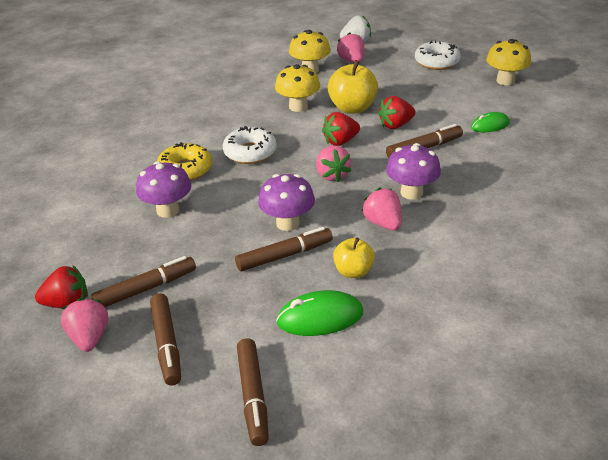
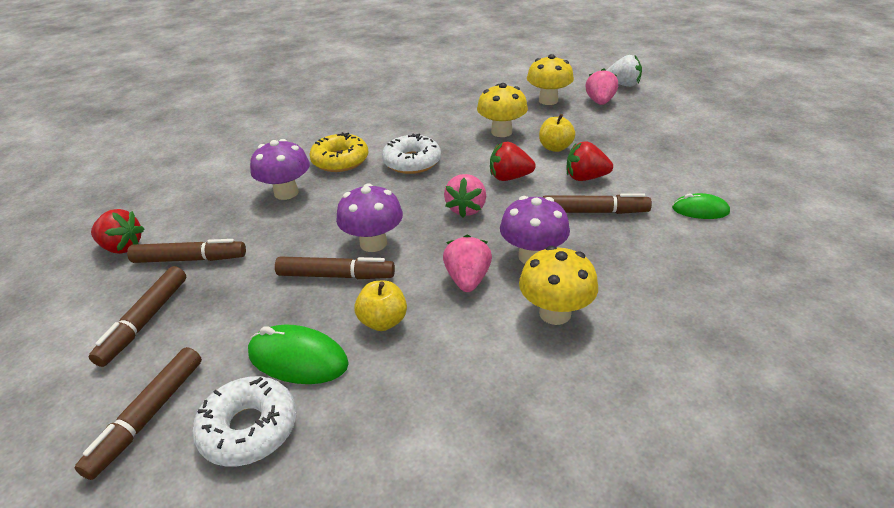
camera: 30 degrees right, 0 degrees up
(89, 338) = (100, 286): pink strawberry -> none
(352, 108) = (555, 148): yellow apple -> yellow apple, size x0.61
(437, 62) = (696, 124): white donut -> white donut (249, 428)
(505, 81) = (767, 165): yellow mushroom -> yellow mushroom (555, 313)

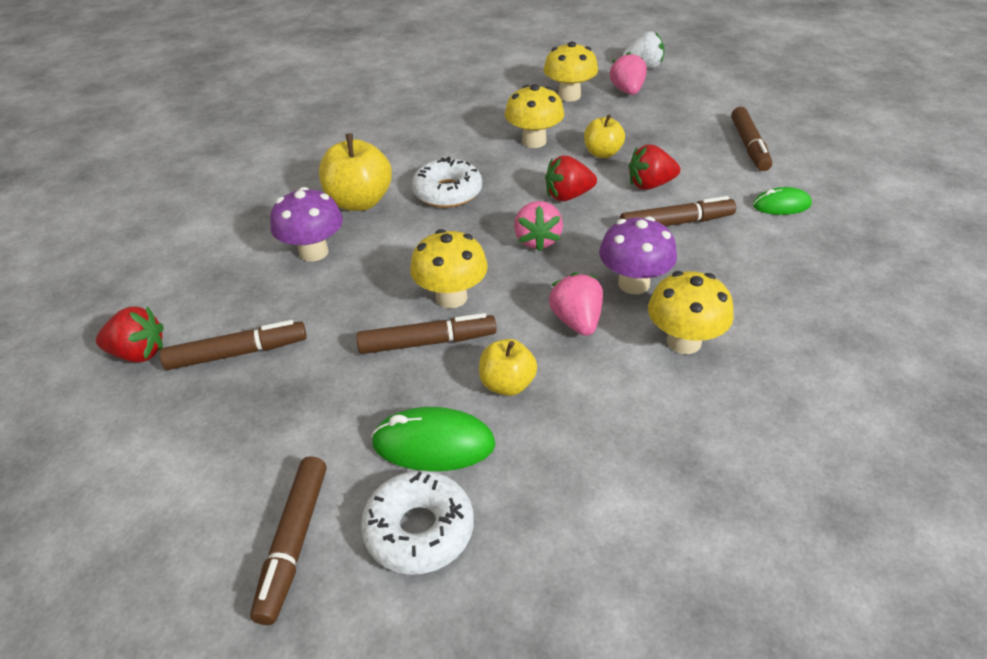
camera: 15 degrees left, 5 degrees up
(145, 321) = (224, 437): brown marker -> brown marker (749, 146)
(340, 160) = (359, 202): yellow donut -> yellow apple
(373, 243) = (451, 297): purple mushroom -> yellow mushroom

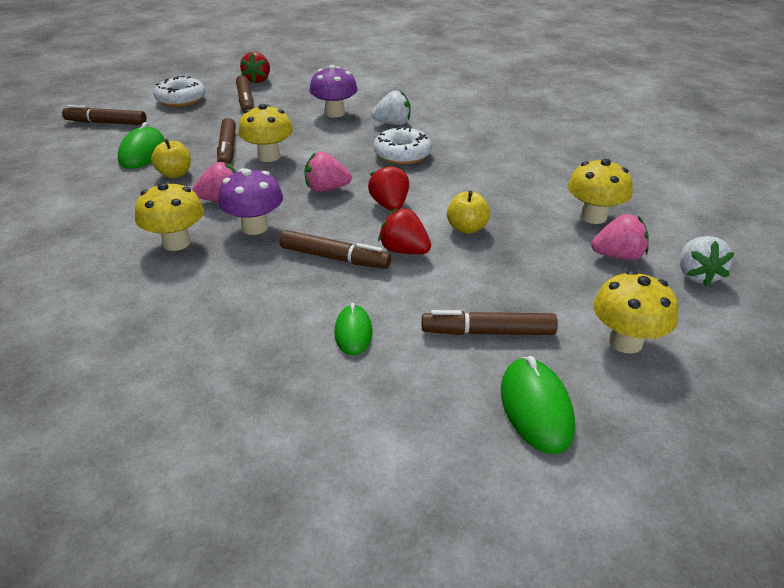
camera: 90 degrees right, 5 degrees down
(359, 202) = (393, 124): yellow apple -> white strawberry
(419, 530) = (89, 150): white donut -> white donut (181, 99)
(534, 141) = (488, 193): yellow mushroom -> yellow mushroom (625, 342)
(650, 185) = (404, 250): red strawberry -> red strawberry turned 45 degrees counterclockwise
(676, 223) = (334, 258): brown marker -> brown marker turned 60 degrees counterclockwise
(818, 131) = (535, 408): none -> green mouse

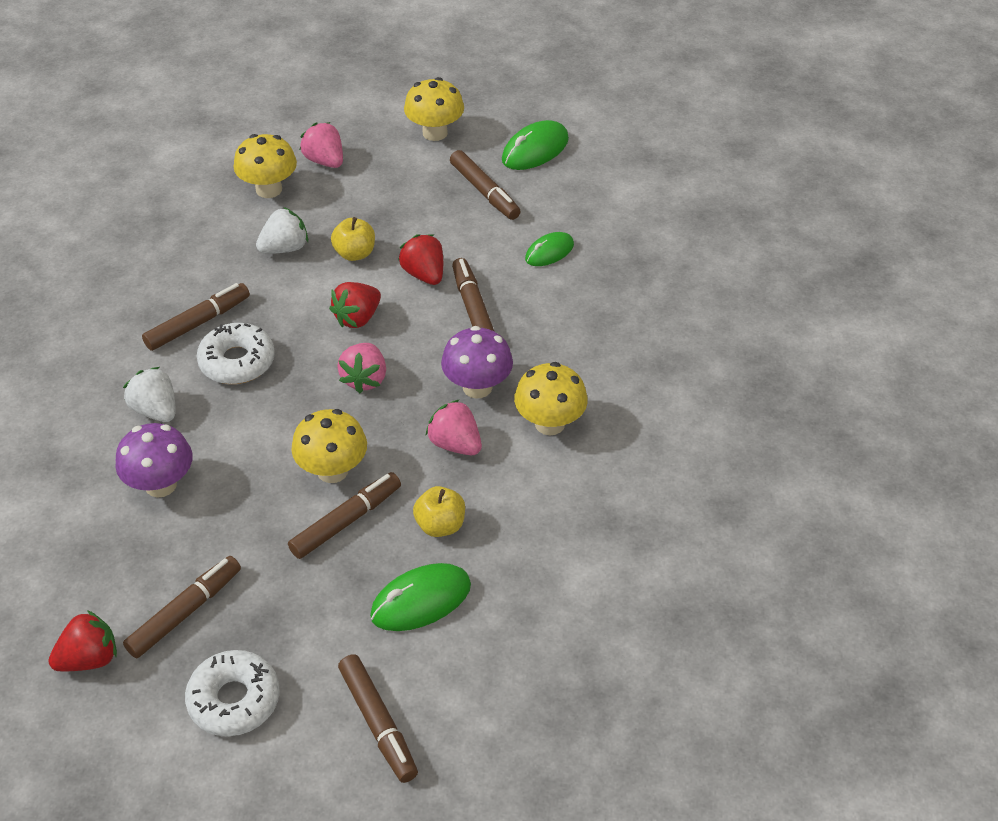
camera: 125 degrees left, 10 degrees up
(326, 189) = (364, 379): pink strawberry -> pink strawberry turned 45 degrees clockwise
(404, 250) = (424, 274): red strawberry -> red strawberry turned 150 degrees clockwise
(455, 152) = (198, 323): none -> brown marker
(696, 275) = (319, 119): white strawberry -> white strawberry (284, 248)

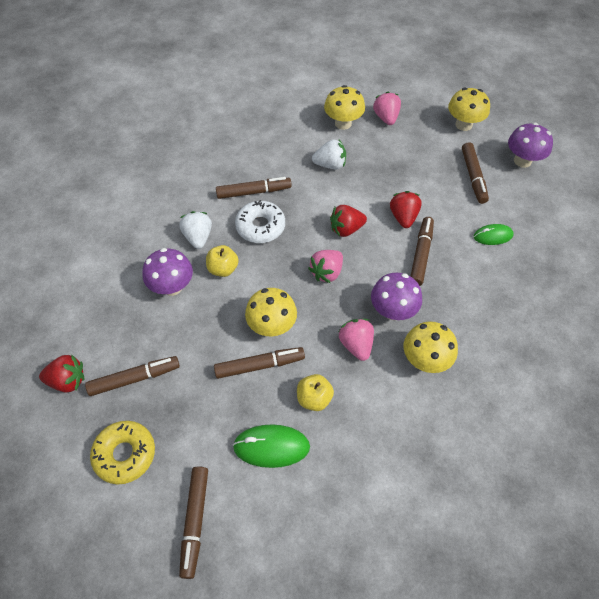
camera: 30 degrees right, 10 degrees up
(234, 700) = (125, 454): white donut -> yellow donut
(355, 253) = (369, 185): yellow apple -> yellow apple (223, 269)
(535, 150) = (522, 161): green mouse -> purple mushroom

